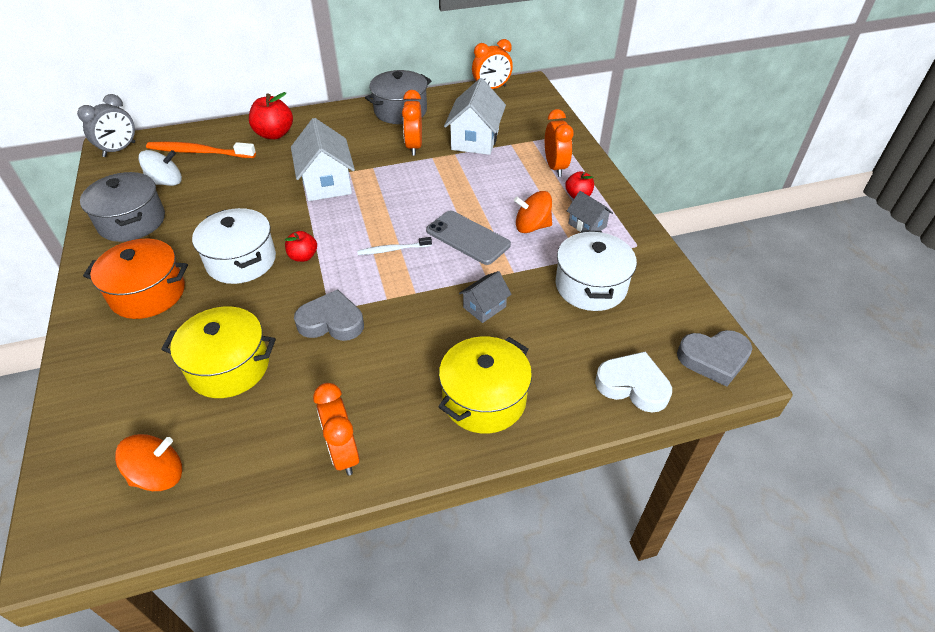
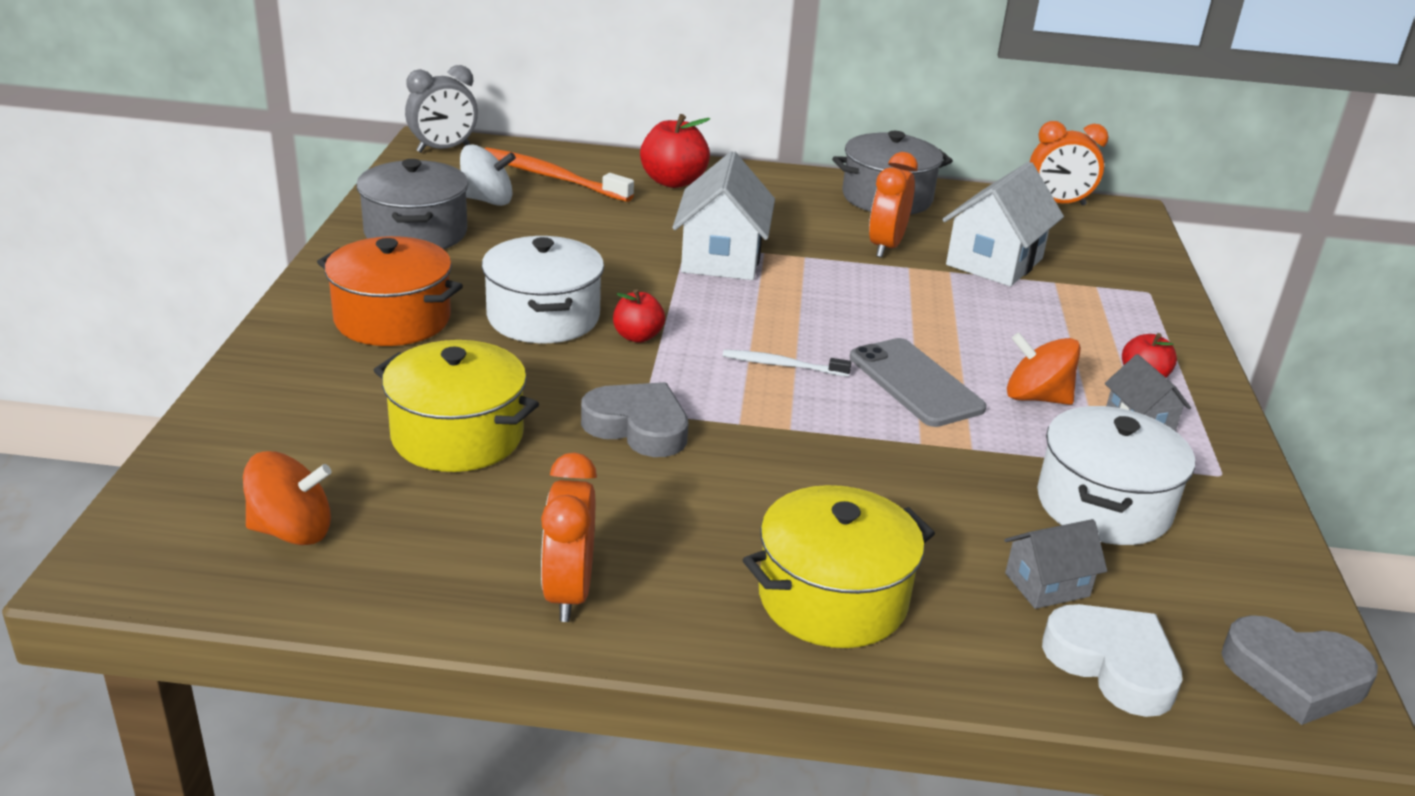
camera: 20 degrees right, 15 degrees down
(484, 307) = (897, 479): grey house -> grey house (1047, 585)
(555, 167) = (1120, 330): orange clock -> none

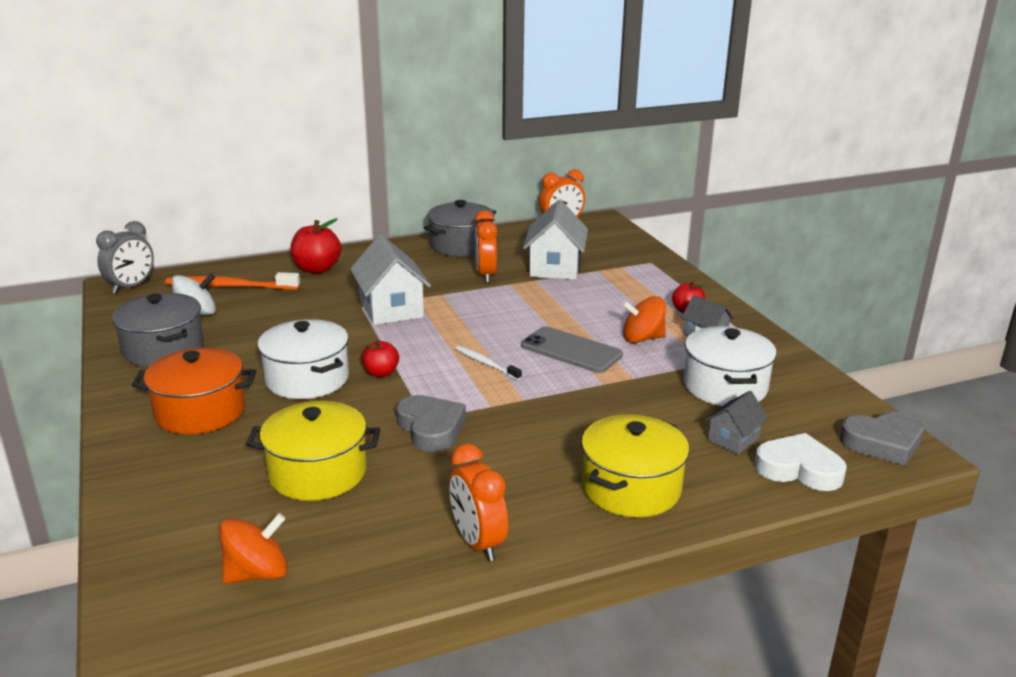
camera: 25 degrees left, 5 degrees down
(638, 427) = (431, 428): grey heart -> grey heart turned 60 degrees clockwise
(782, 365) = (486, 363): white toothbrush -> white toothbrush turned 60 degrees clockwise

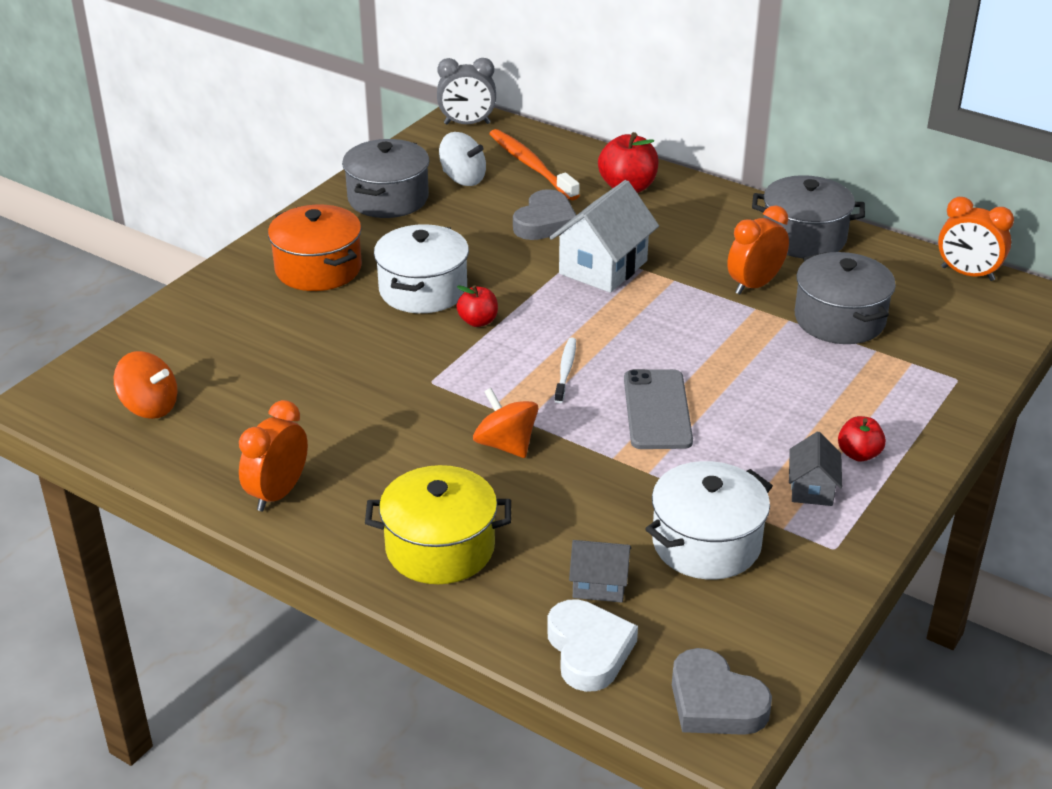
camera: 55 degrees right, 10 degrees up
(317, 473) = (294, 368): yellow pot -> none
(431, 428) = (417, 392): grey heart -> grey heart (545, 222)
(555, 267) = (839, 319): white house -> grey pot
(642, 338) = (745, 446): orange spinning top -> orange spinning top (506, 445)

